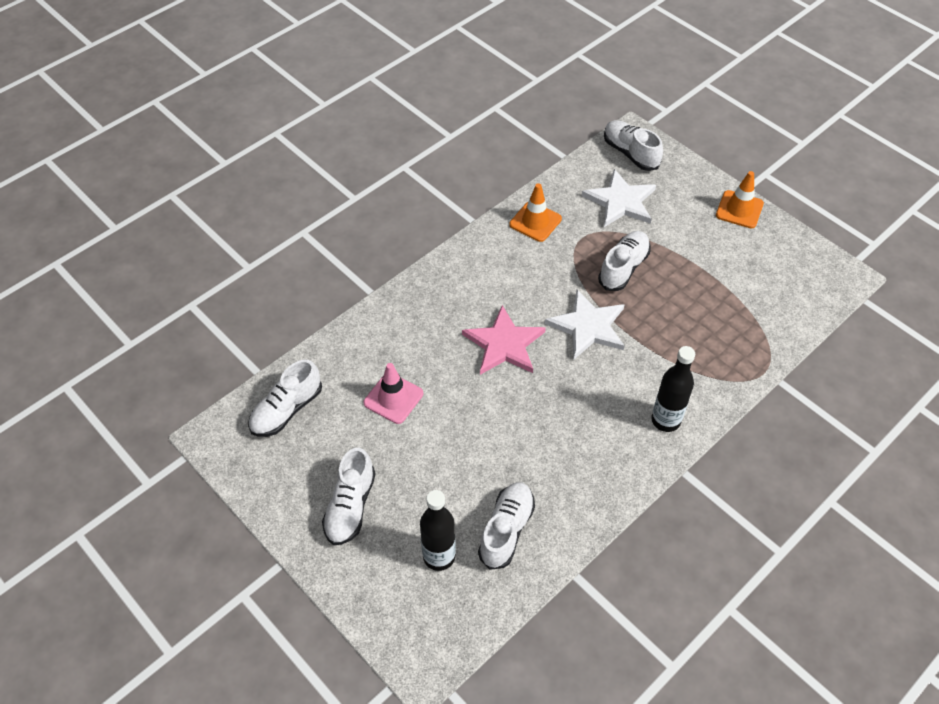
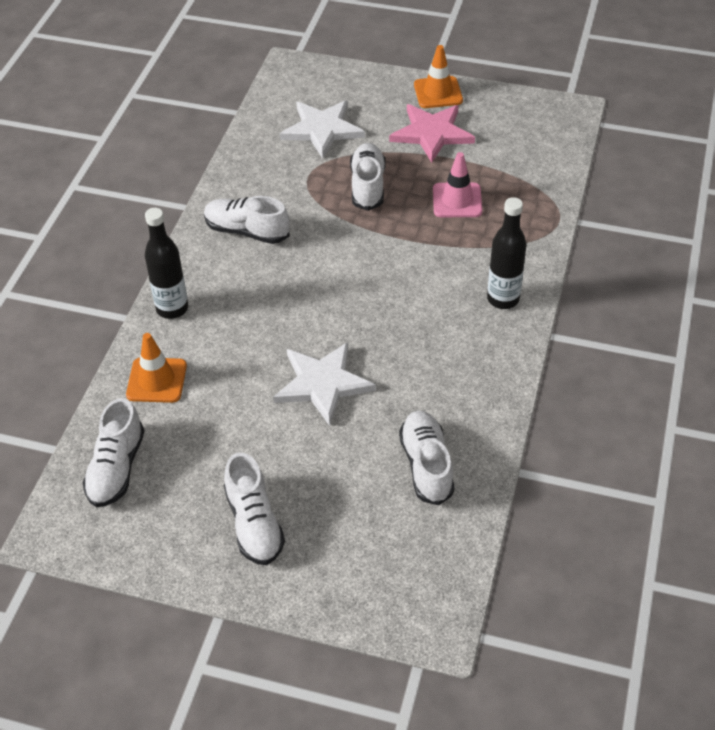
camera: 30 degrees left, 5 degrees down
(393, 398) = (224, 403): pink traffic cone -> pink traffic cone (457, 200)
(439, 556) = (378, 522): black bottle -> black bottle (172, 308)
(504, 344) = (301, 303): pink star -> pink star (431, 133)
(535, 222) = (251, 181): orange traffic cone -> orange traffic cone (156, 380)
(588, 326) = (371, 251): white star -> white star (322, 383)
(630, 153) = (300, 84): white shoe -> white shoe (247, 231)

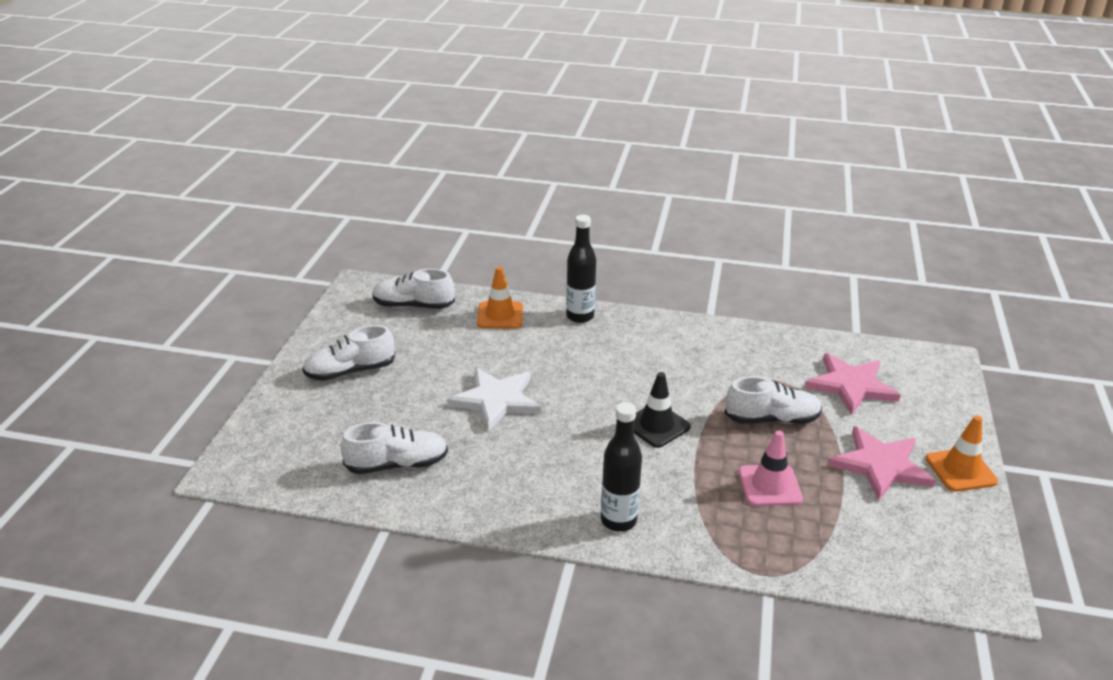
camera: 85 degrees right, 15 degrees down
(247, 231) = (683, 348): white shoe -> none
(322, 129) = (851, 385): white star -> pink star
(372, 263) = (656, 425): none -> black traffic cone

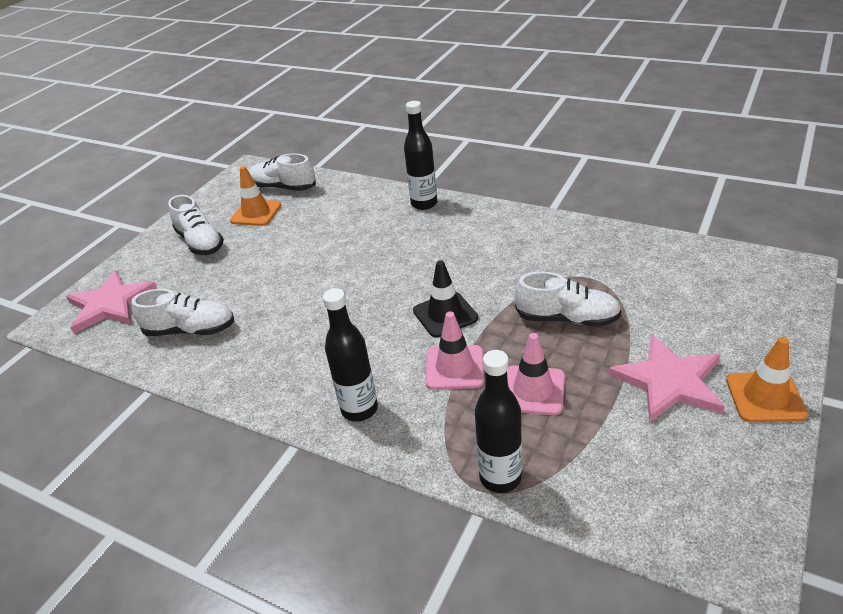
camera: 20 degrees right, 5 degrees up
(350, 371) = (200, 242): white shoe -> white shoe turned 120 degrees counterclockwise
(496, 400) = (308, 277): white star -> none
(500, 315) = (352, 199): orange traffic cone -> orange traffic cone (256, 213)
(689, 473) = (454, 367): none -> pink traffic cone
(775, 562) = (500, 477): none -> black bottle
(851, 385) = (670, 290): pink star -> pink star (110, 304)

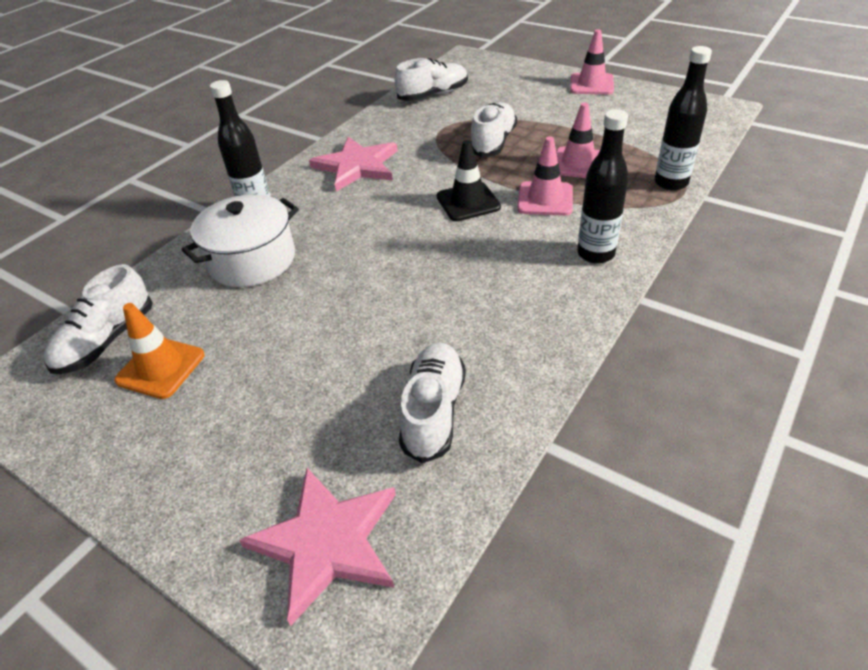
camera: 85 degrees left, 5 degrees up
(200, 242) = (202, 432): white shoe -> white shoe (433, 95)
(360, 218) = (252, 260): none -> white pot
(669, 381) = (573, 111): pink star -> pink star (357, 166)
(765, 397) = (591, 84): orange traffic cone -> pink traffic cone

